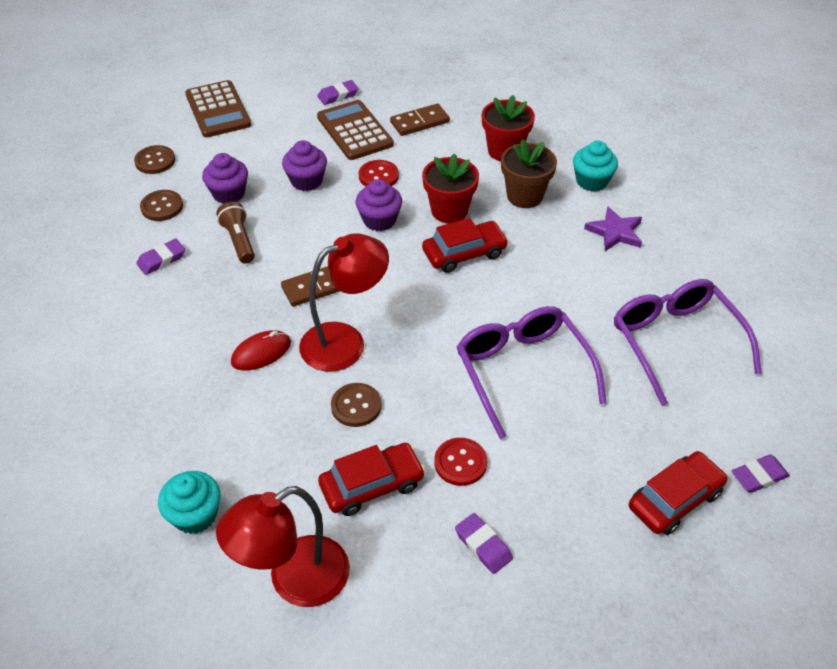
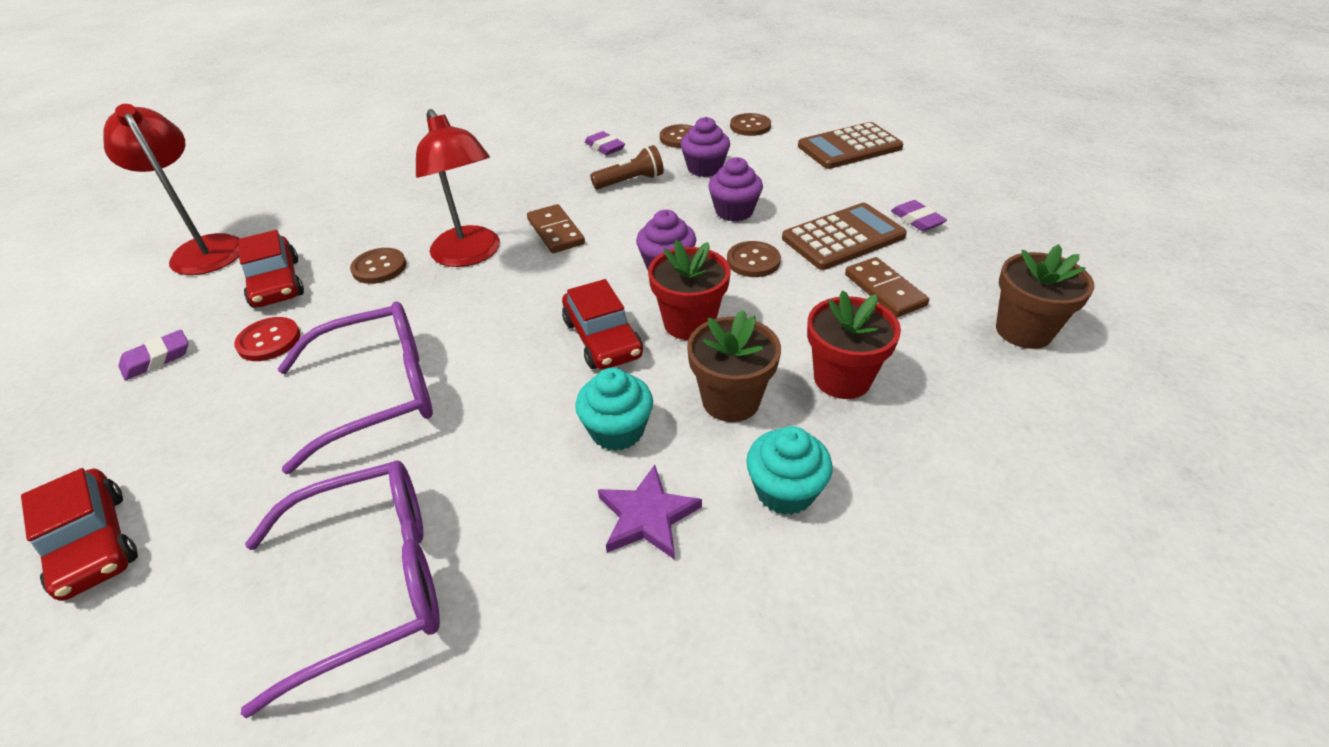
camera: 90 degrees right, 5 degrees down
(195, 515) = (301, 196): turquoise cupcake -> turquoise cupcake (617, 430)
(261, 353) = (470, 208): red mouse -> none
(378, 176) = (753, 261): red button -> brown button
(463, 79) = (1023, 331): none -> brown flower pot
(759, 476) = (55, 670): purple eraser -> none

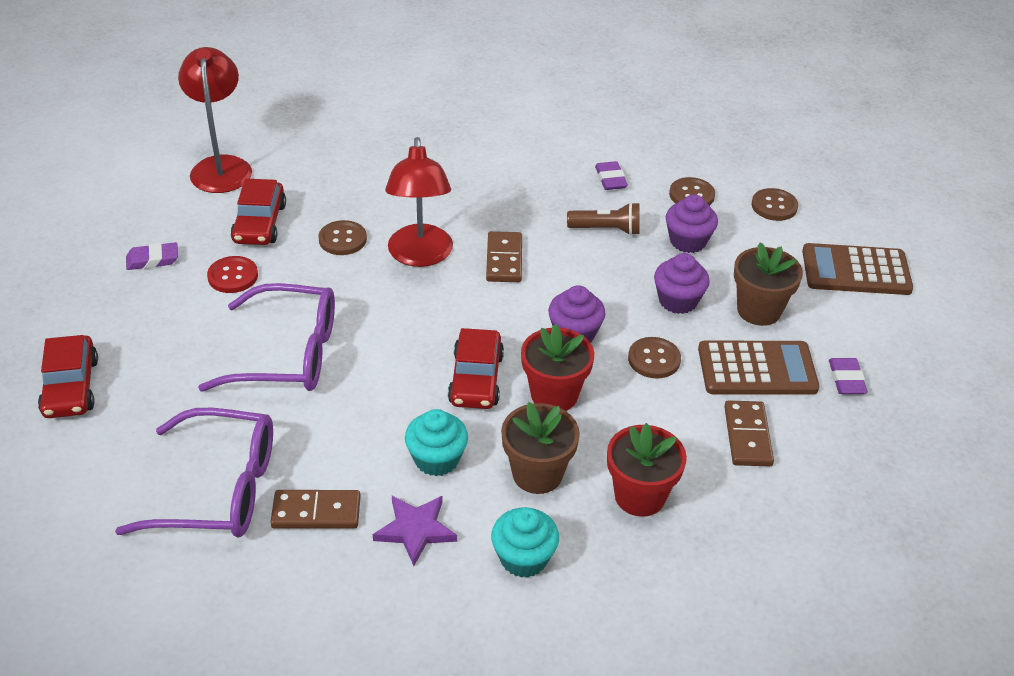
camera: 25 degrees right, 0 degrees up
(516, 551) = (316, 512): none -> brown domino
(1023, 331) = (837, 526): brown flower pot -> brown flower pot (759, 310)

